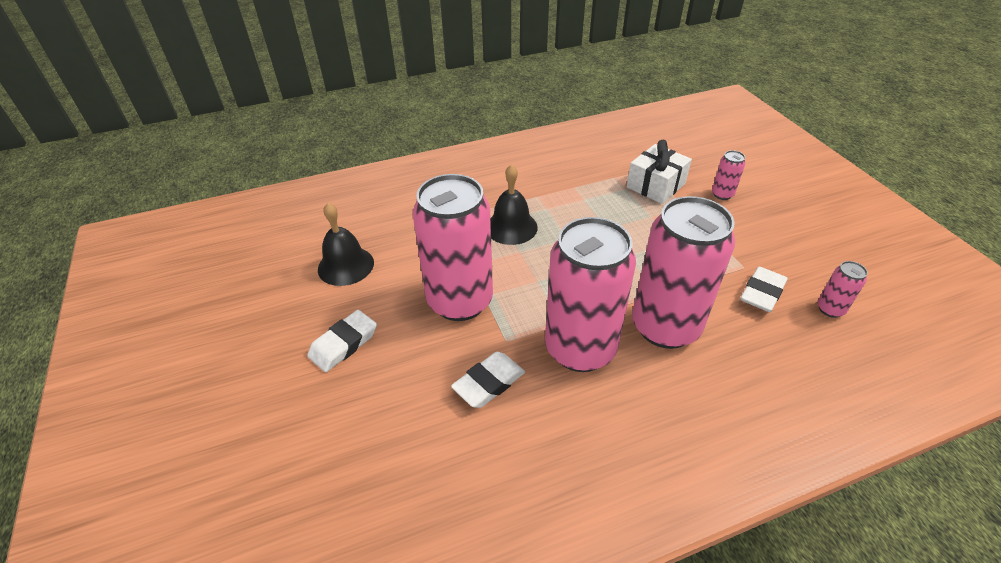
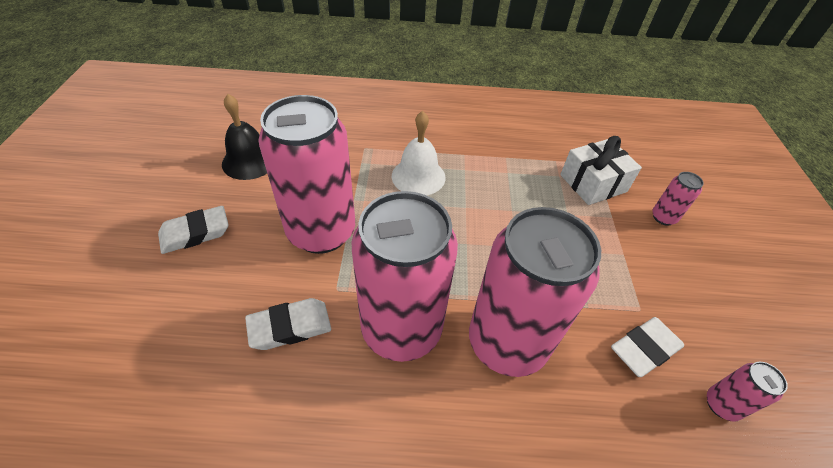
camera: 20 degrees right, 5 degrees up
(511, 227) = (418, 176): black bell -> white bell

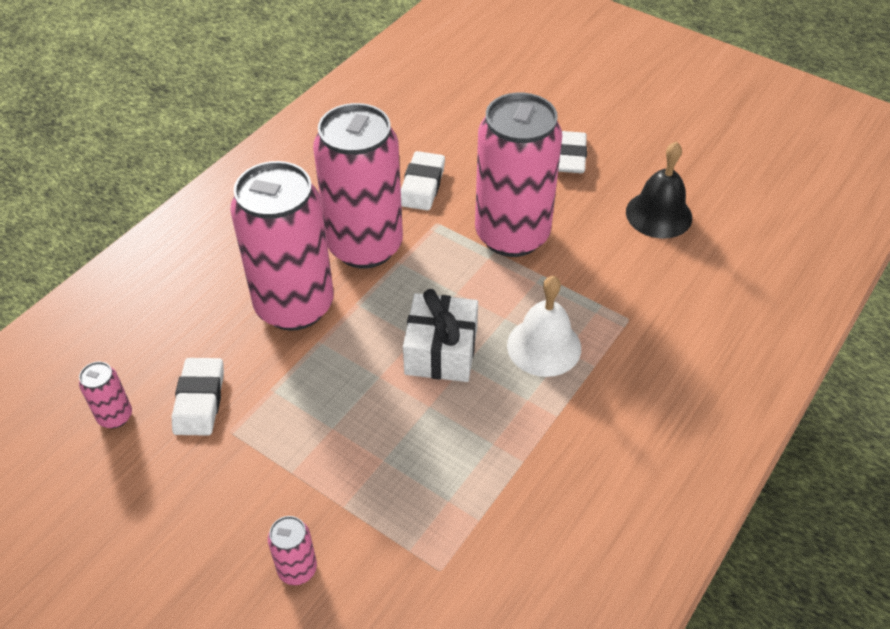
camera: 125 degrees right, 0 degrees up
(593, 183) = (408, 533): white gift -> white gift (441, 351)

